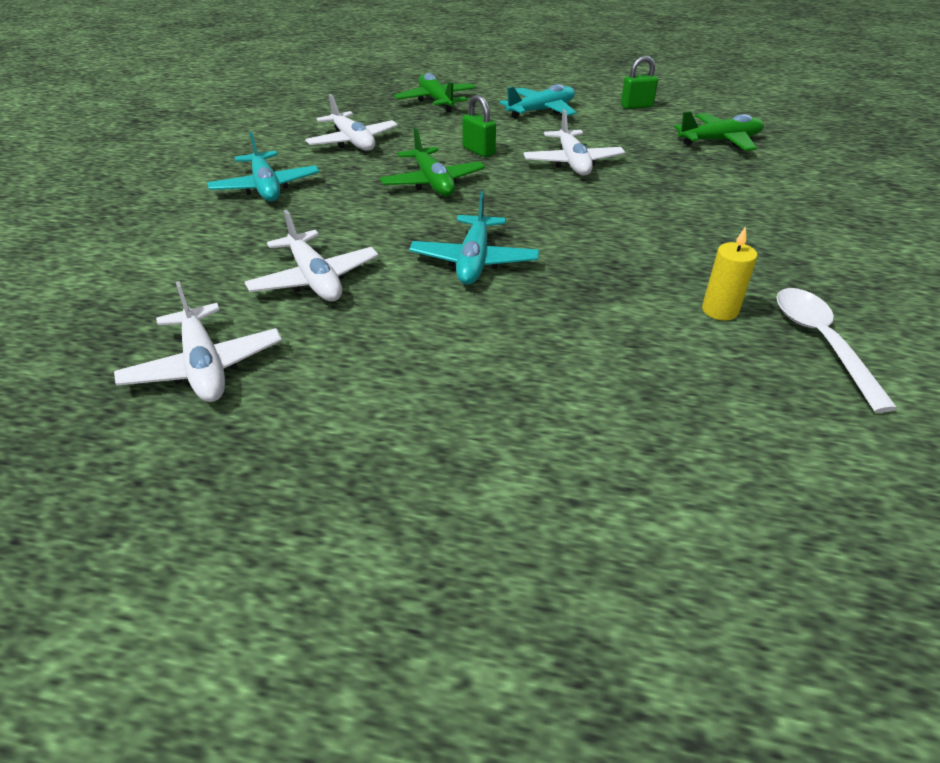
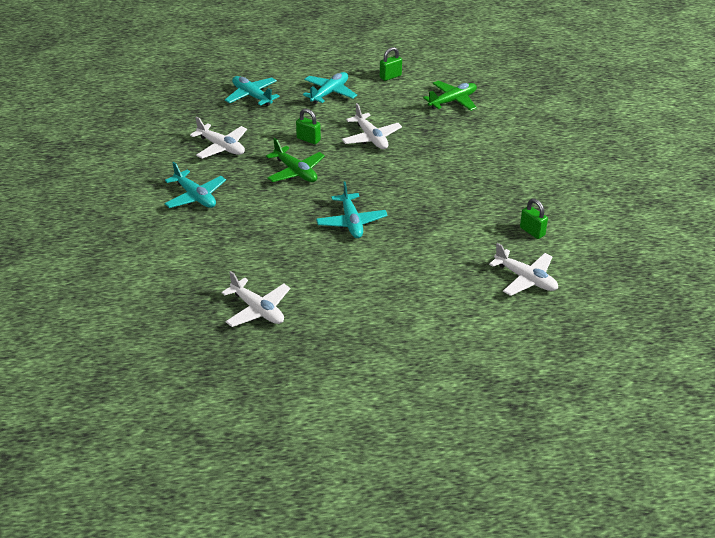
camera: 20 degrees left, 0 degrees up
(314, 279) = (274, 252): white plane -> white plane (525, 279)
(436, 101) = (252, 96): green plane -> turquoise plane
(719, 310) = (483, 224): yellow candle -> none
(821, 342) = (532, 231): white spoon -> green padlock

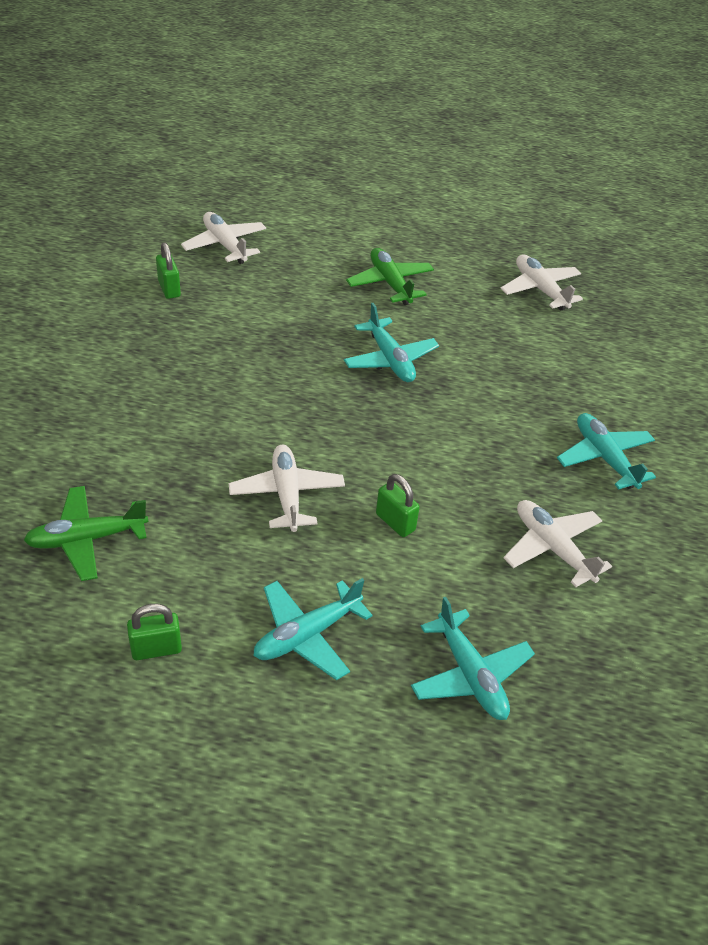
camera: 165 degrees left, 5 degrees up
(295, 172) = (439, 461): green plane -> green plane (390, 283)
(351, 222) = (390, 359): turquoise plane -> turquoise plane turned 150 degrees clockwise

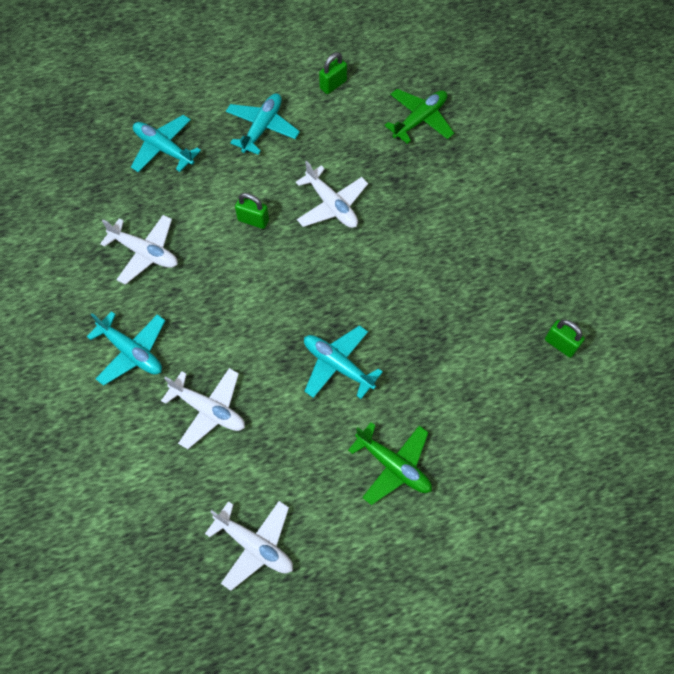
camera: 155 degrees right, 20 degrees up
(225, 245) = (568, 430): white plane -> white plane (208, 410)

